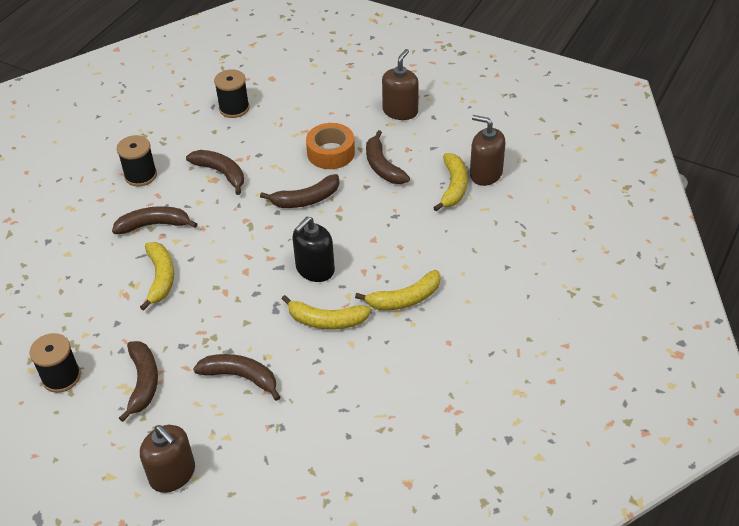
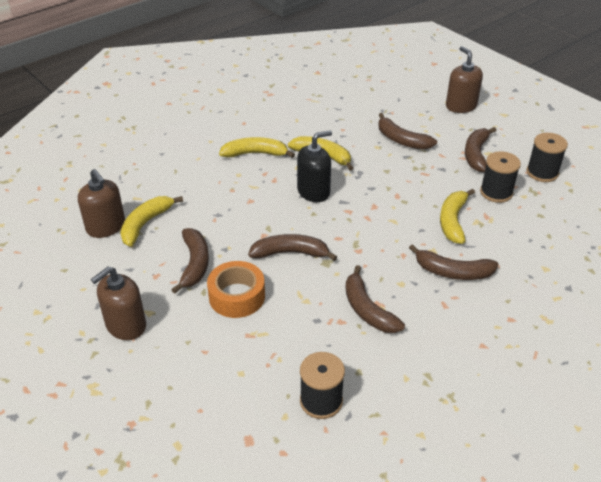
camera: 160 degrees left, 5 degrees down
(140, 175) = (461, 335): black spool -> black spool (496, 192)

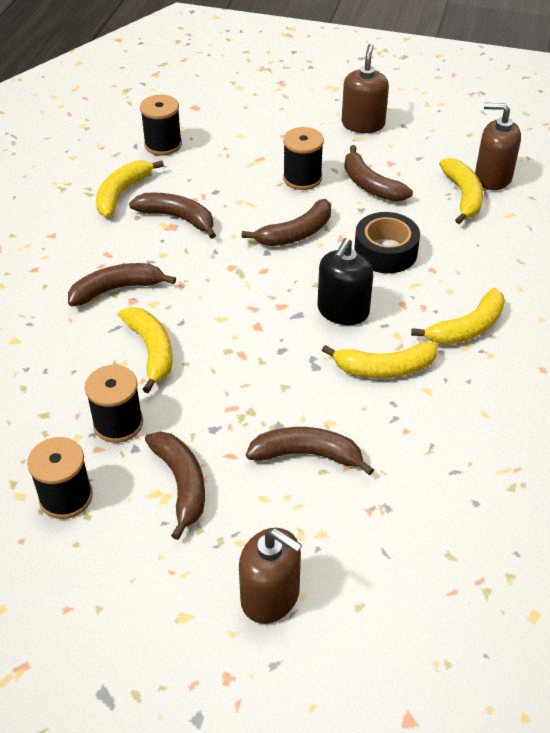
camera: 145 degrees right, 5 degrees up
(237, 296) = (302, 178): orange tape -> black spool
(246, 212) = (385, 252): none -> black tape
(398, 359) = (122, 193): none -> yellow banana

